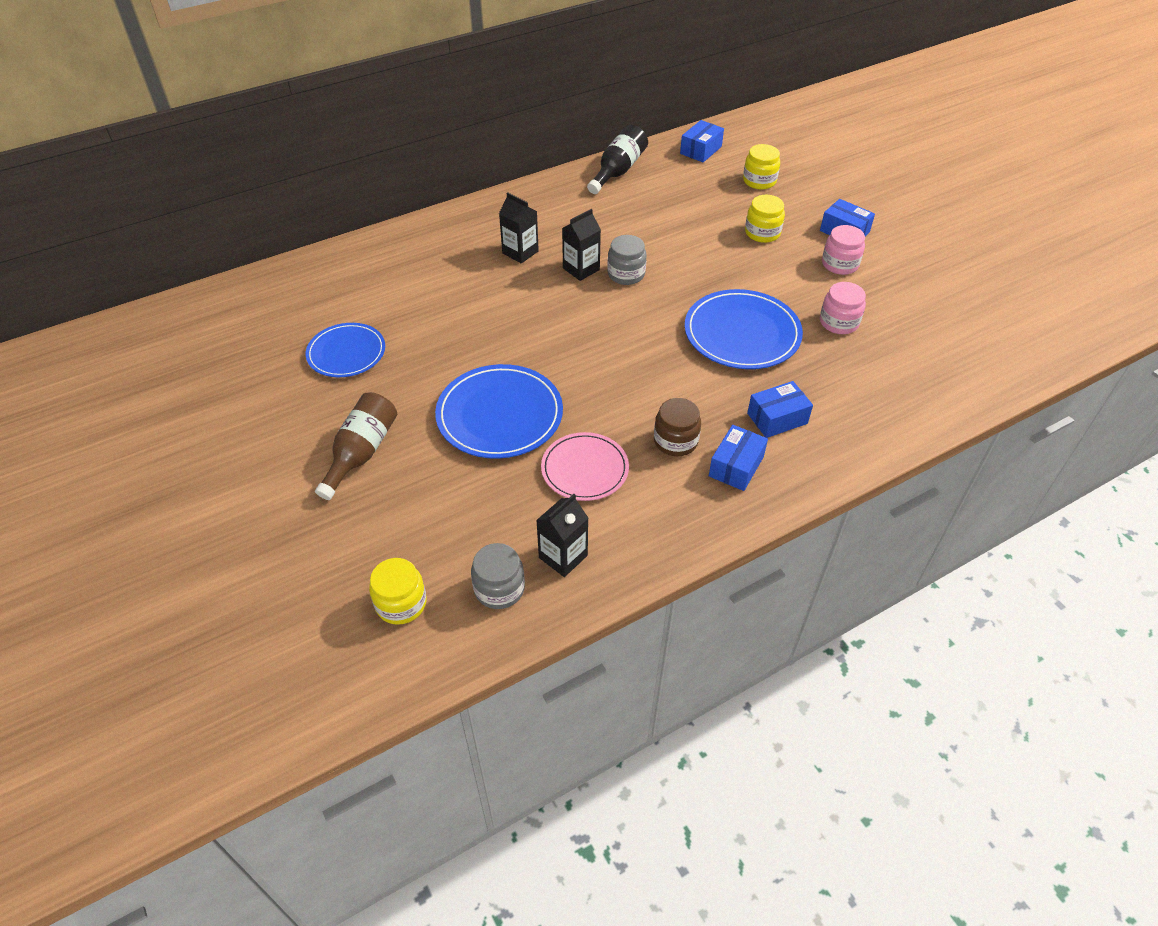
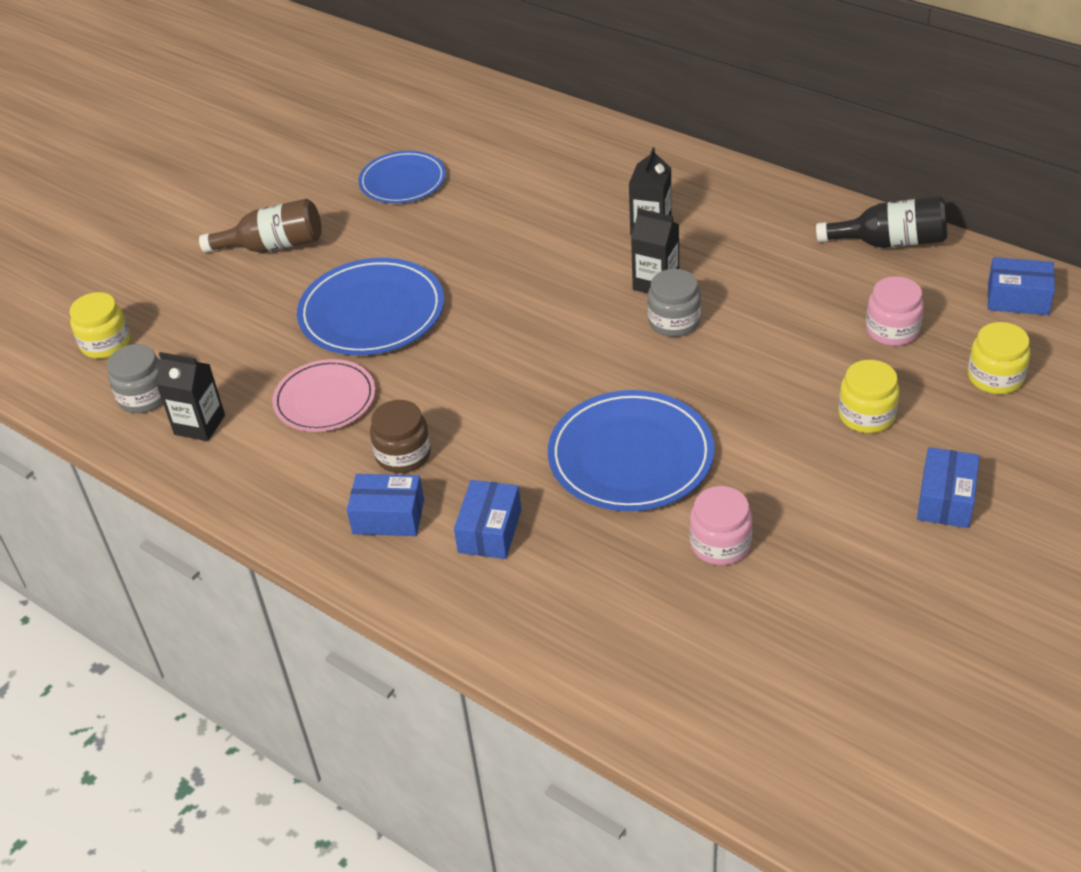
camera: 70 degrees right, 5 degrees down
(777, 418) = (490, 531): blue box -> blue box turned 60 degrees clockwise
(840, 264) = (857, 514): pink jar -> pink jar (892, 330)

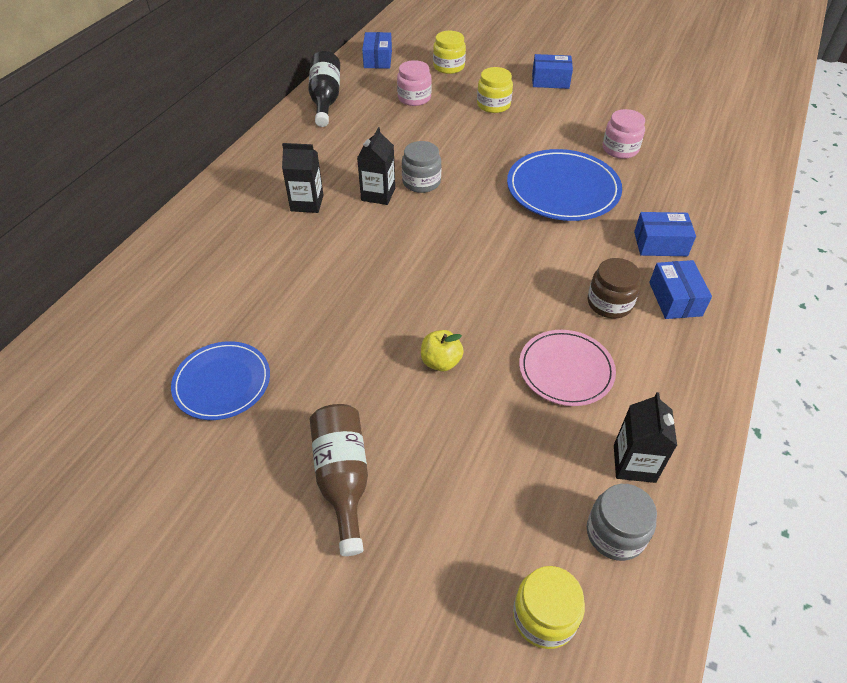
camera: 105 degrees left, 5 degrees up
(372, 312) = (441, 362): blue plate -> yellow apple

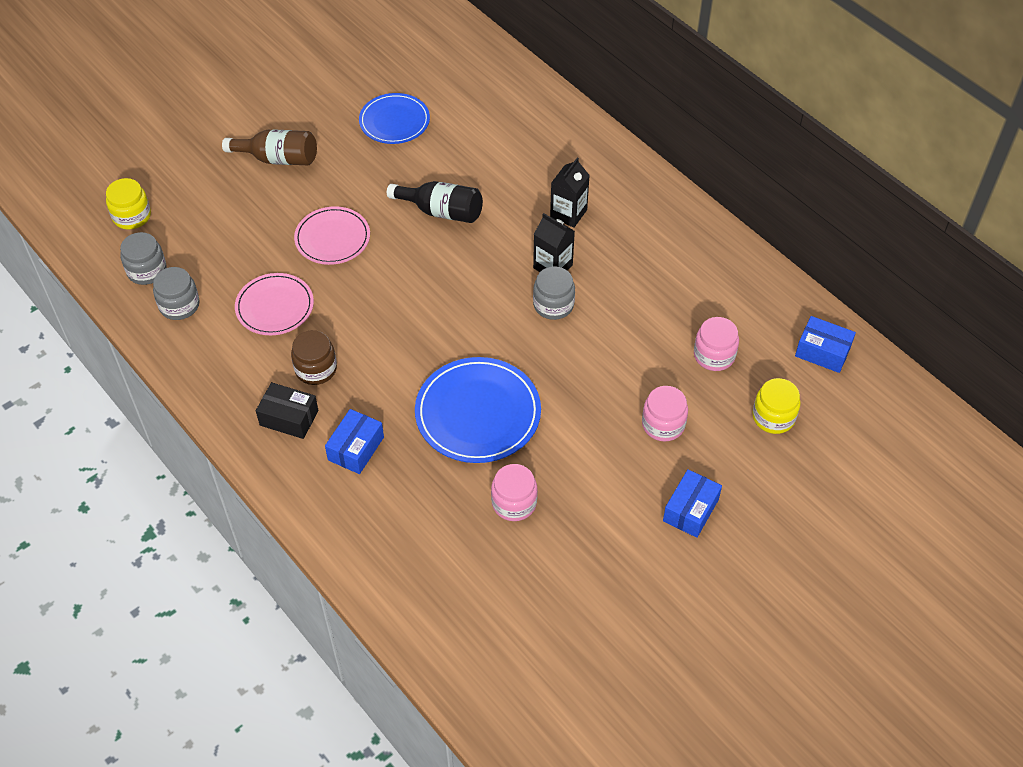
camera: 115 degrees right, 5 degrees up
(326, 100) = (746, 276): black bottle -> black bottle (441, 212)
(441, 362) = (332, 238): yellow apple -> pink plate
(493, 105) = (663, 424): yellow jar -> pink jar
(634, 463) = (179, 305): black carton -> grey jar
(675, 299) = (289, 418): blue box -> black box

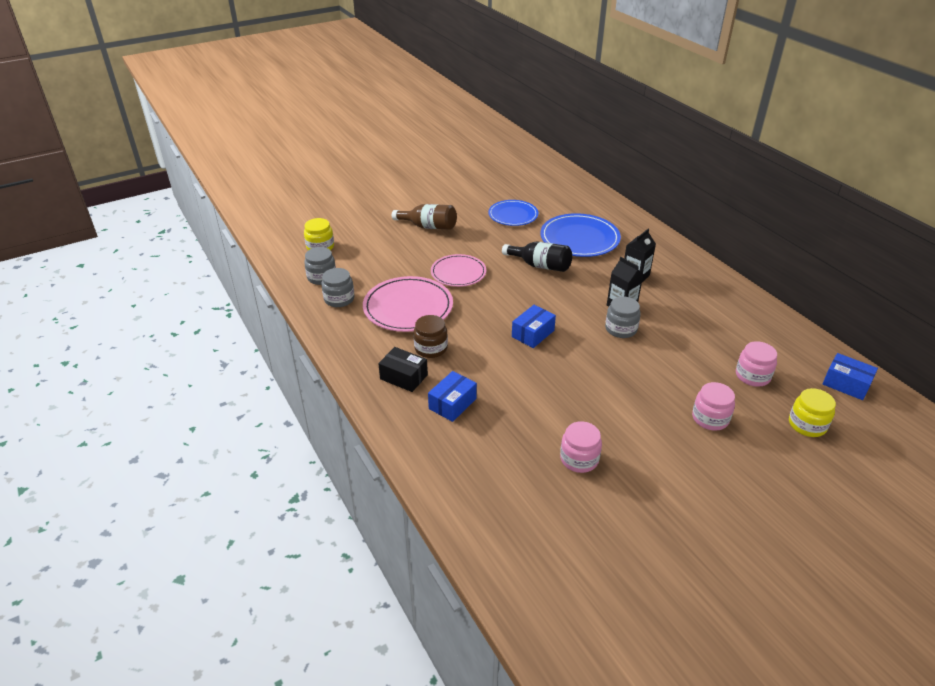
camera: 10 degrees right, 15 degrees down
(275, 306) = (408, 307): pink plate -> pink plate, size x1.52
(478, 413) = (554, 392): blue plate -> blue plate (579, 238)
(690, 510) = (736, 485): blue box -> blue box (533, 333)

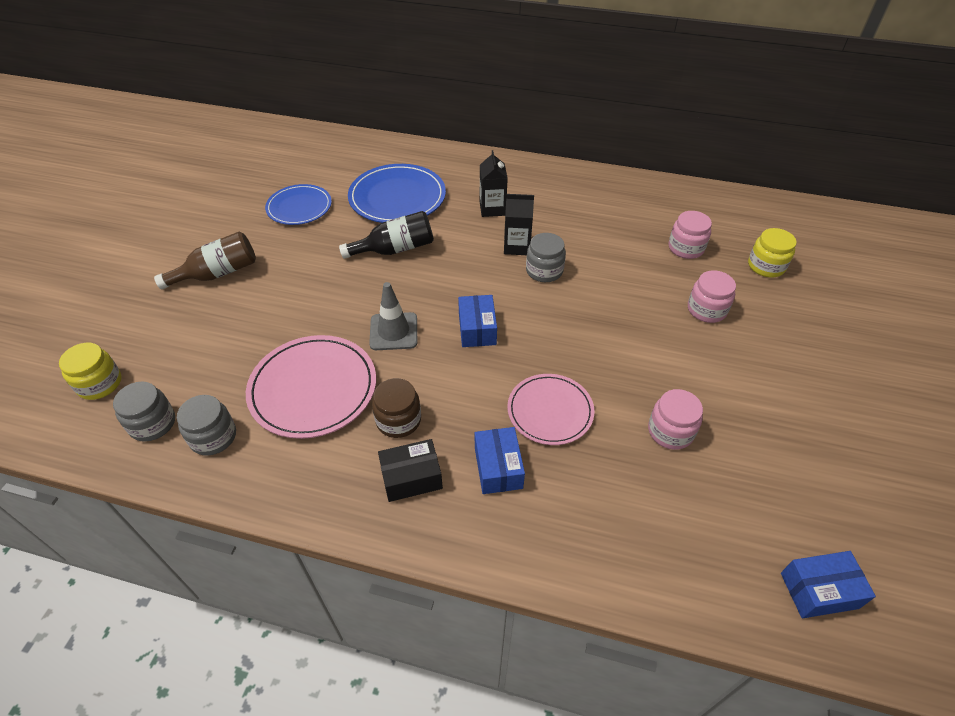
camera: 45 degrees left, 10 degrees up
(458, 273) = (320, 309): pink plate -> pink plate (550, 411)
(483, 306) = (393, 331): none -> grey traffic cone
(846, 384) = (745, 213): blue box -> blue box (819, 590)

